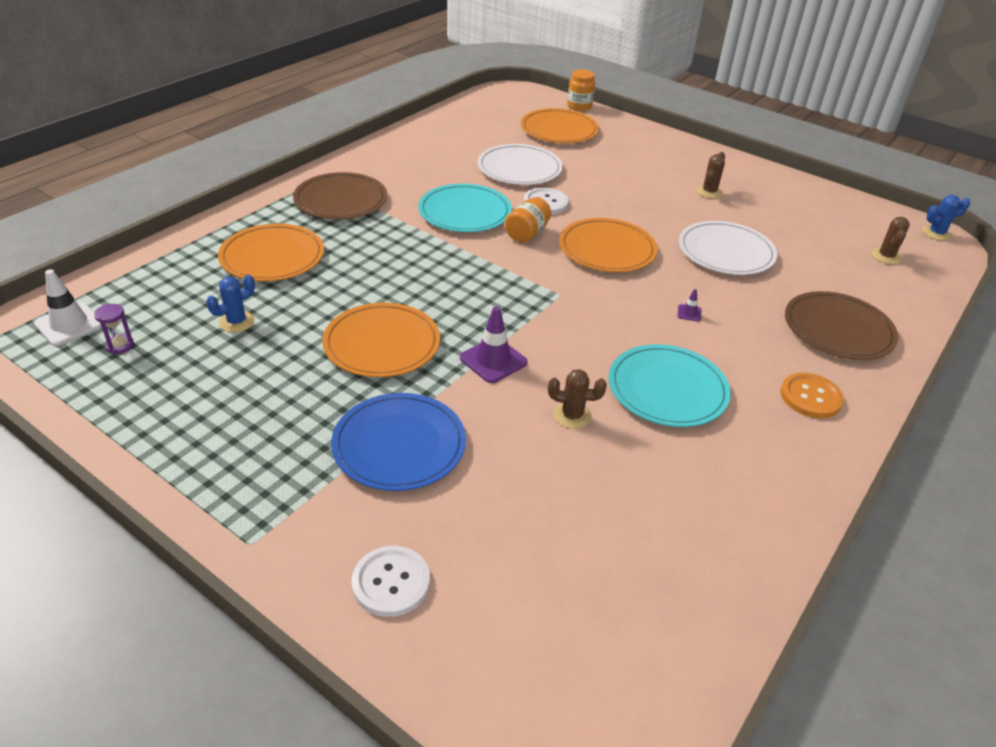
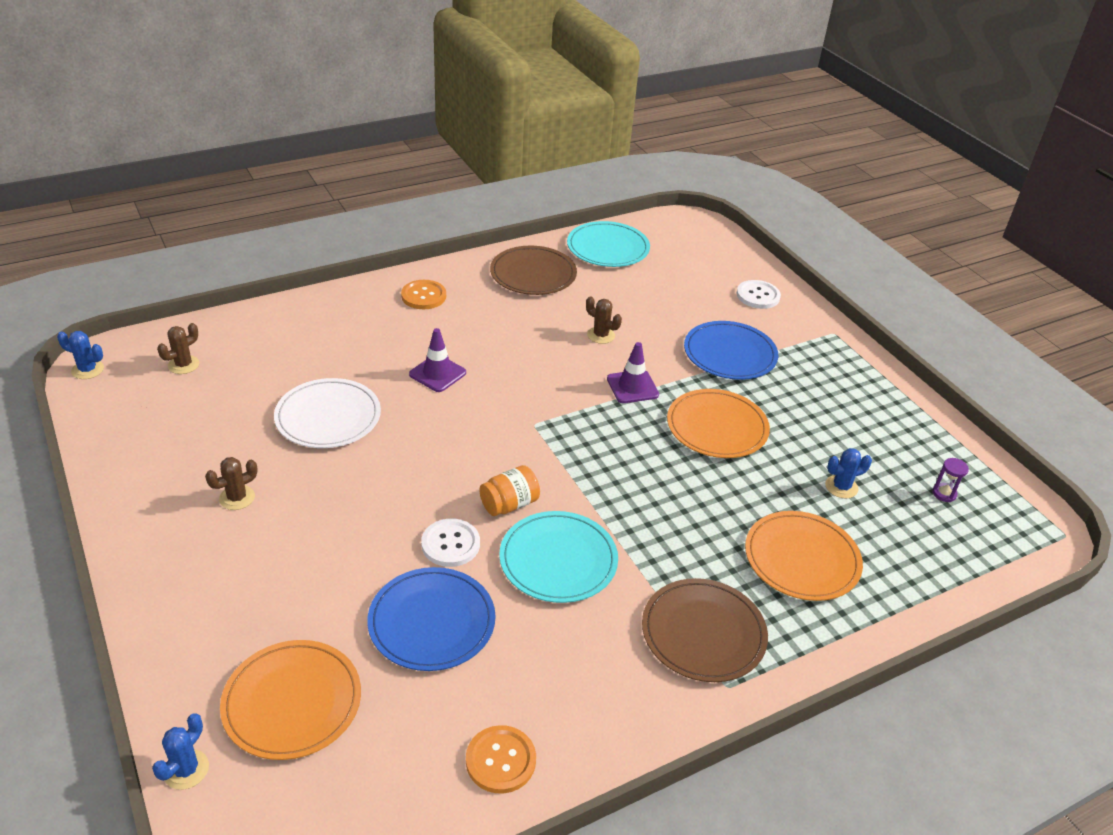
camera: 155 degrees left, 0 degrees up
(69, 324) = (997, 531): white traffic cone -> none
(434, 134) = (500, 760): none -> orange button
(519, 168) = (432, 622): white plate -> blue plate
(579, 106) = (186, 769): orange jar -> blue cactus
(607, 249) = (443, 457): orange plate -> none
(667, 389) = (518, 330): turquoise plate -> turquoise plate (608, 248)
(689, 313) = (437, 373): purple traffic cone -> purple traffic cone, size x2.08
(838, 329) = (334, 325): brown plate -> brown plate (533, 274)

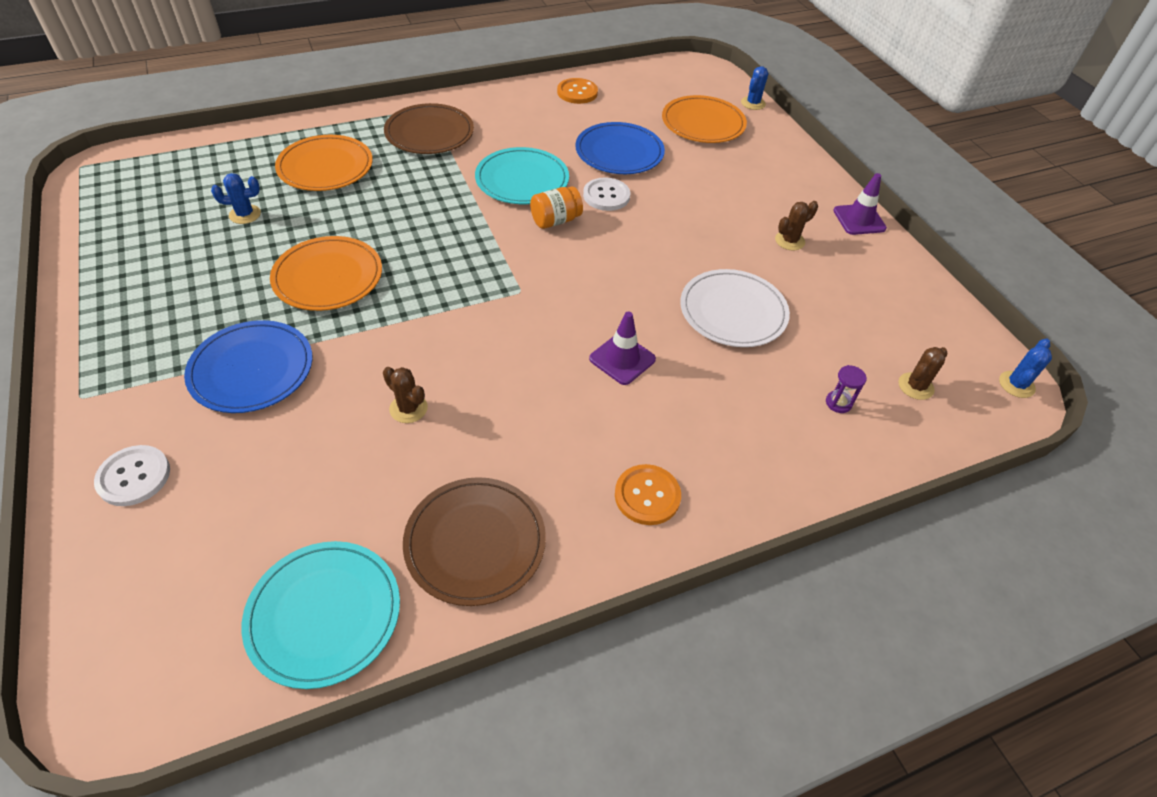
camera: 175 degrees left, 10 degrees up
(87, 370) = (1016, 384): blue cactus -> blue cactus turned 75 degrees counterclockwise
(632, 387) = (398, 329): purple traffic cone -> purple traffic cone (859, 220)
(944, 493) = (152, 203): purple hourglass -> purple hourglass (838, 403)

